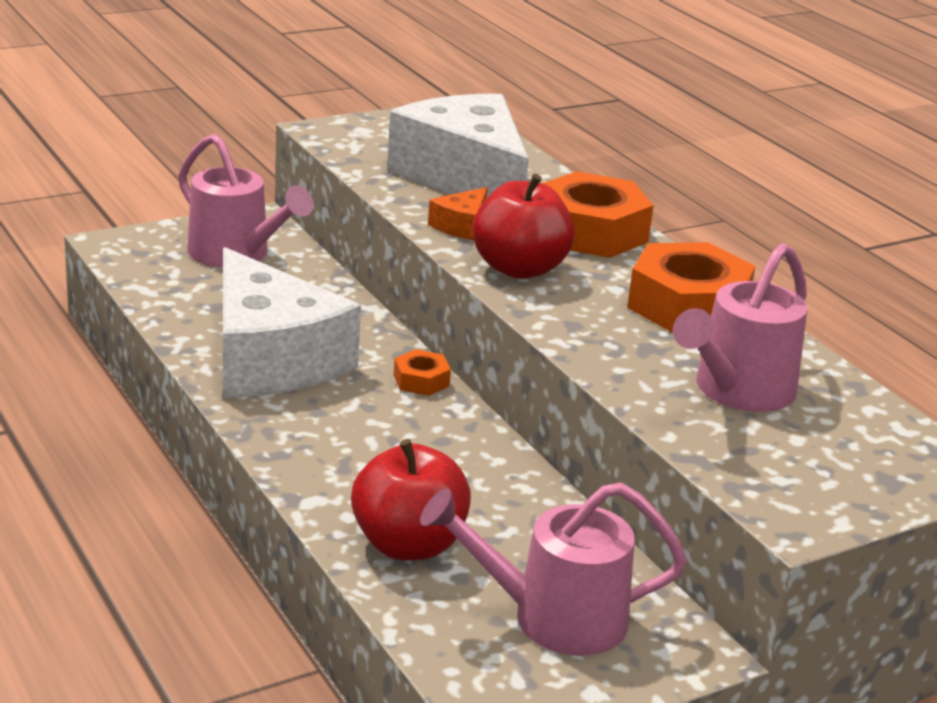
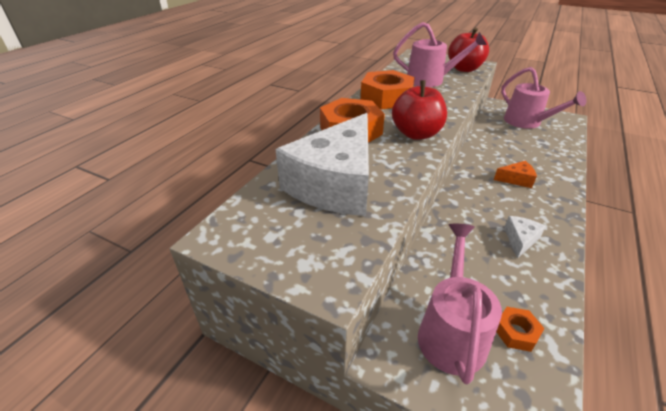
camera: 120 degrees left, 10 degrees up
(270, 359) = (520, 240): white cheese -> white cheese, size x0.40
(408, 545) = (548, 152): red apple -> red apple (464, 69)
(421, 380) = (462, 190): orange nut -> orange nut (516, 332)
(461, 226) = (399, 162): orange cheese -> orange cheese (516, 179)

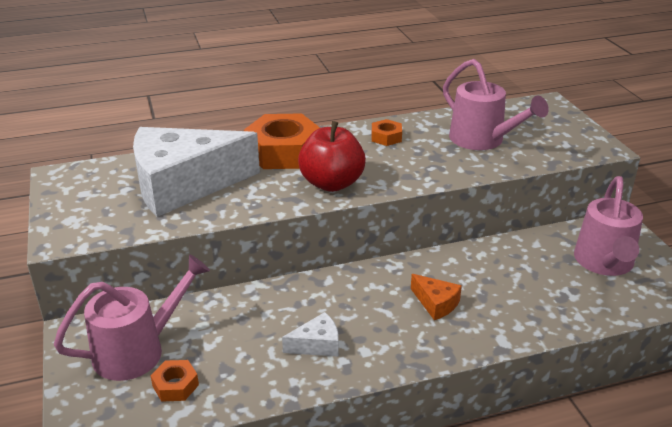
camera: 45 degrees right, 5 degrees down
(386, 98) = (386, 137): orange nut -> orange nut, size x0.47
(464, 69) = (562, 146): red apple -> none

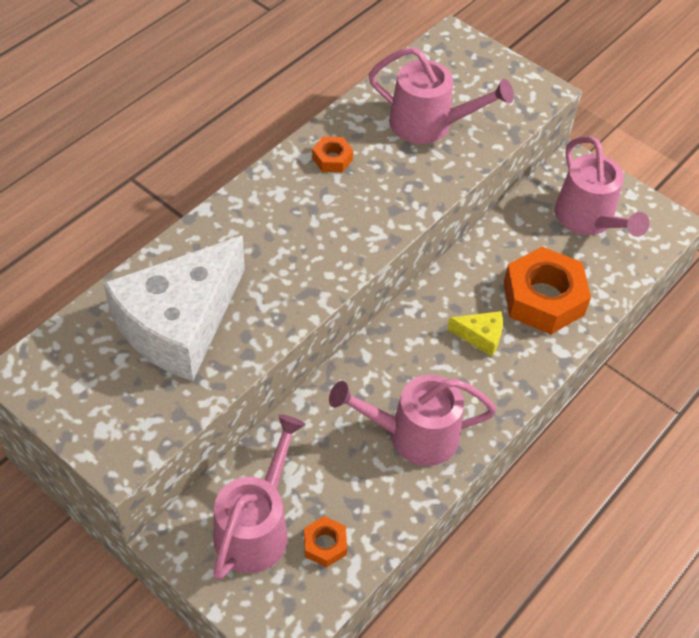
camera: 35 degrees left, 20 degrees up
(283, 152) = (243, 227): orange nut -> orange nut (543, 298)
(317, 345) = (413, 435): white cheese -> pink watering can
(331, 183) = (330, 253): red apple -> none
(436, 303) = (480, 336): orange cheese -> yellow cheese

